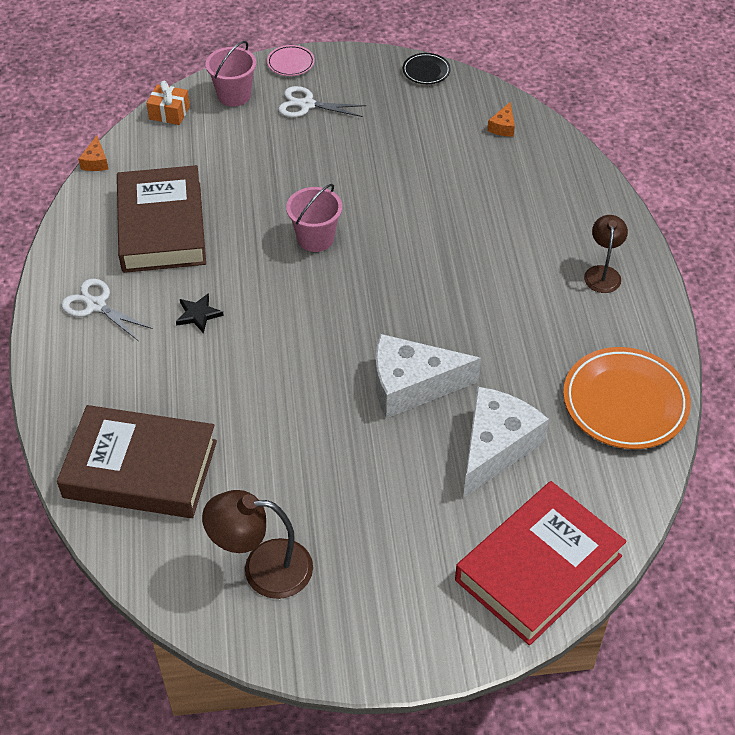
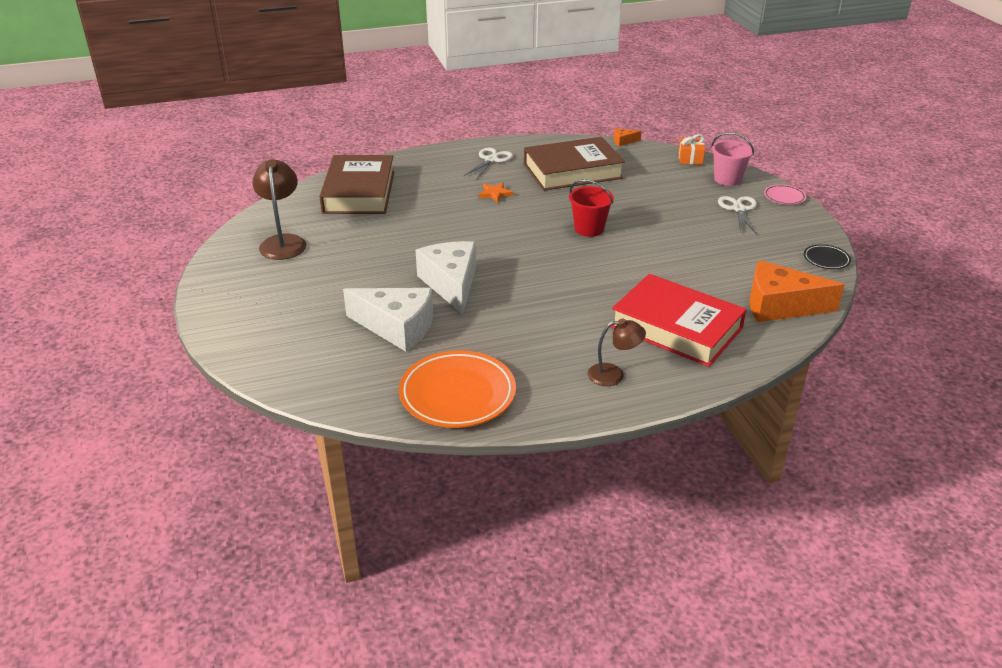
camera: 80 degrees right, 15 degrees down
(198, 314) = (495, 194): black star -> orange star
(315, 238) = (589, 229): pink bucket -> red bucket
(503, 127) = (780, 306): orange cheese -> orange cheese, size x2.38
(538, 568) = (281, 355): red book -> red book (676, 328)

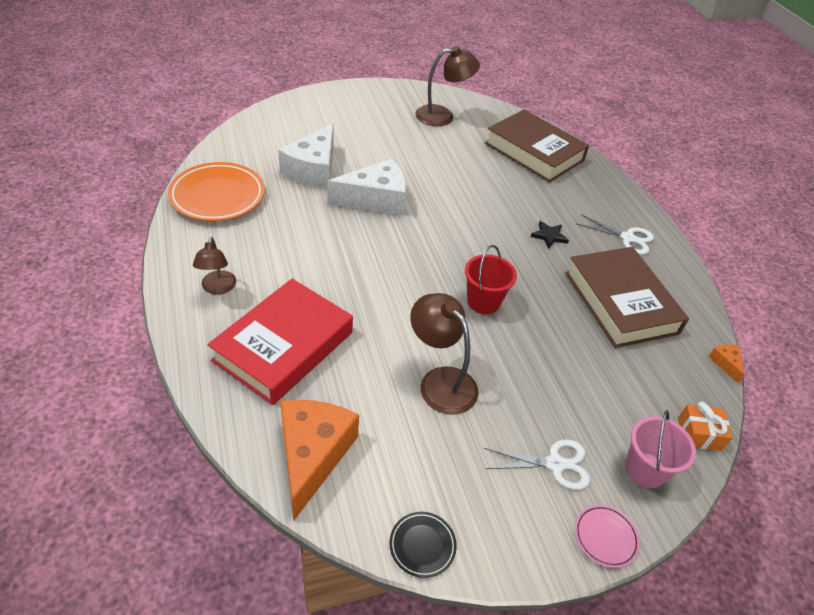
camera: 85 degrees right, 10 degrees up
(359, 192) = (534, 152): brown book -> brown book turned 45 degrees clockwise
(495, 194) = (549, 236): orange star -> black star
(684, 250) = (440, 381): none -> brown lamp

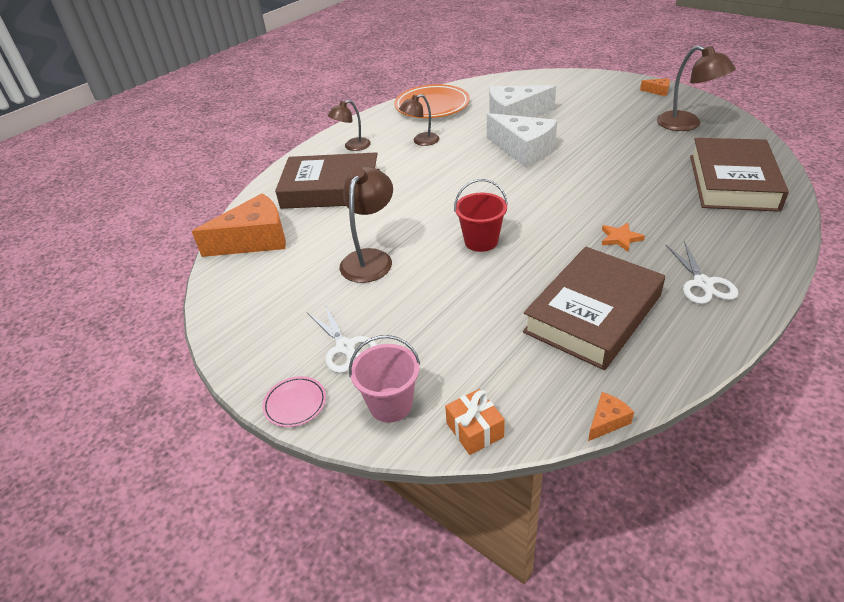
camera: 65 degrees right, 5 degrees down
(276, 241) = (421, 141): none -> brown lamp
(283, 346) = (331, 189): red book -> brown book
(379, 92) = (658, 91): none -> orange cheese
(422, 545) = (219, 313): black plate -> none
(549, 236) = (620, 238): black star -> orange star

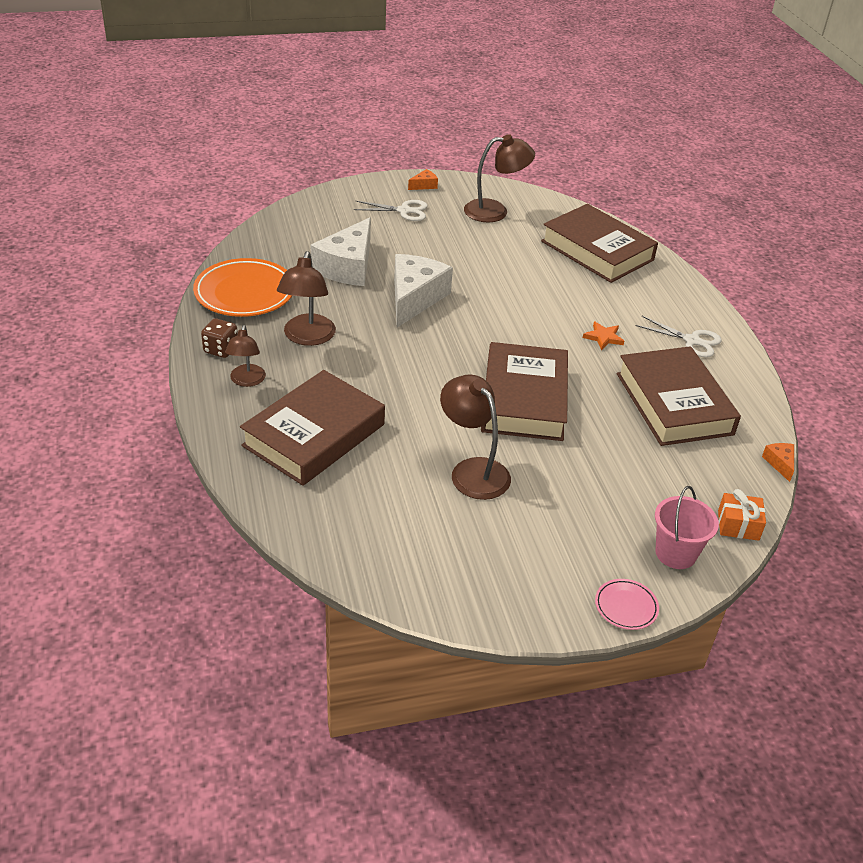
camera: 60 degrees left, 0 degrees up
(255, 240) = (341, 529): orange cheese -> none
(345, 347) = (583, 545): white scissors -> white scissors (404, 211)
(369, 127) = (221, 349): none -> brown dice
(421, 141) = (307, 337): brown lamp -> brown lamp, size x1.56
(481, 241) = (524, 399): red bucket -> brown book
(523, 150) = (415, 298): white cheese -> white cheese turned 60 degrees counterclockwise

